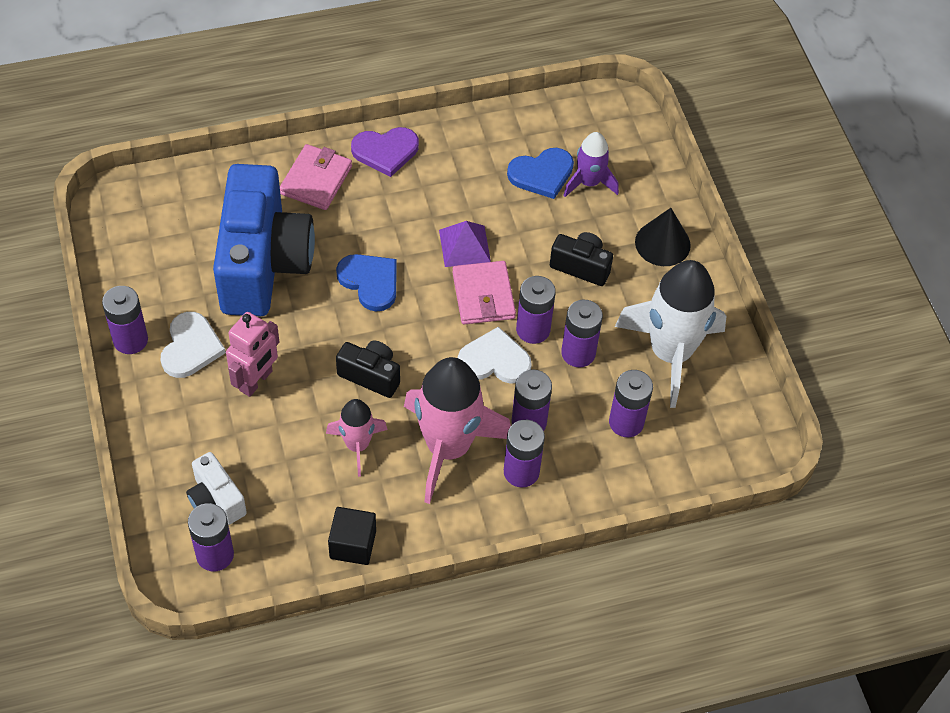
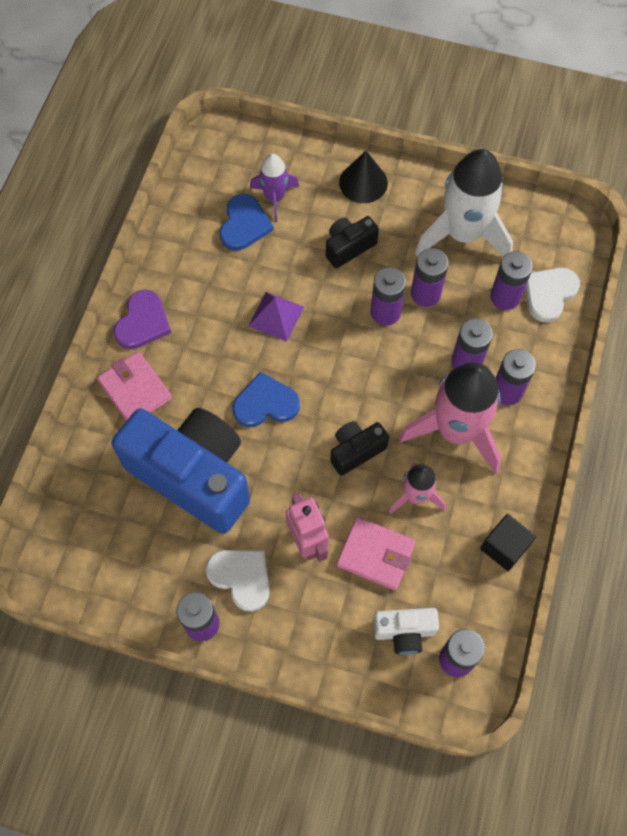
camera: 55 degrees left, 10 degrees up
(483, 295) = (332, 329): pink wallet -> pink wallet (376, 554)
(494, 360) = (396, 354): white heart -> white heart (549, 294)

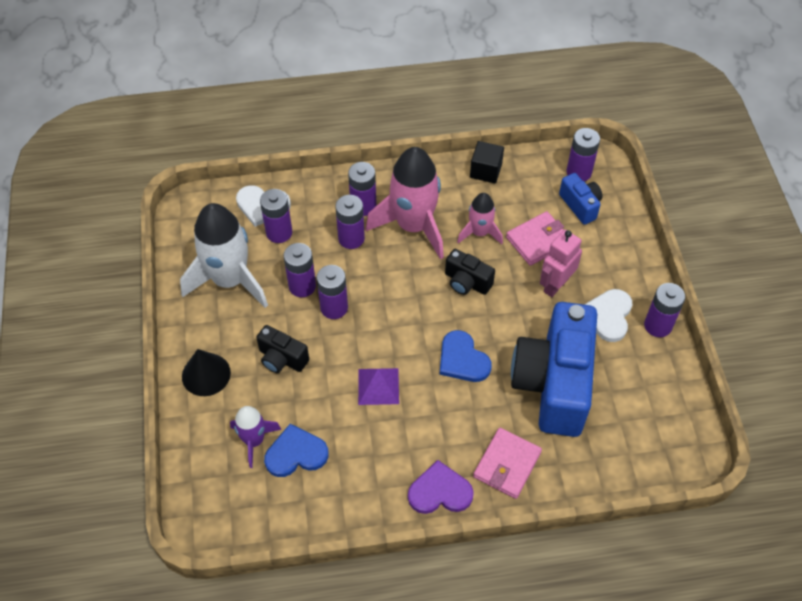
camera: 115 degrees left, 10 degrees down
(376, 554) = (538, 240): pink wallet -> pink wallet turned 60 degrees clockwise
(404, 632) = (580, 205): white camera -> blue camera

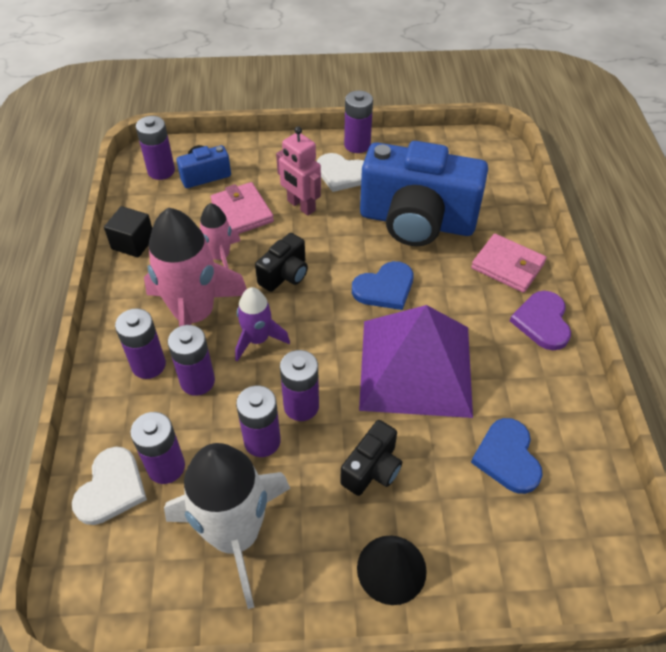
camera: 85 degrees left, 5 degrees down
(254, 441) = (492, 506): purple rocket -> purple rocket (258, 339)
(378, 386) = (416, 367): purple pyramid -> purple pyramid, size x2.28

